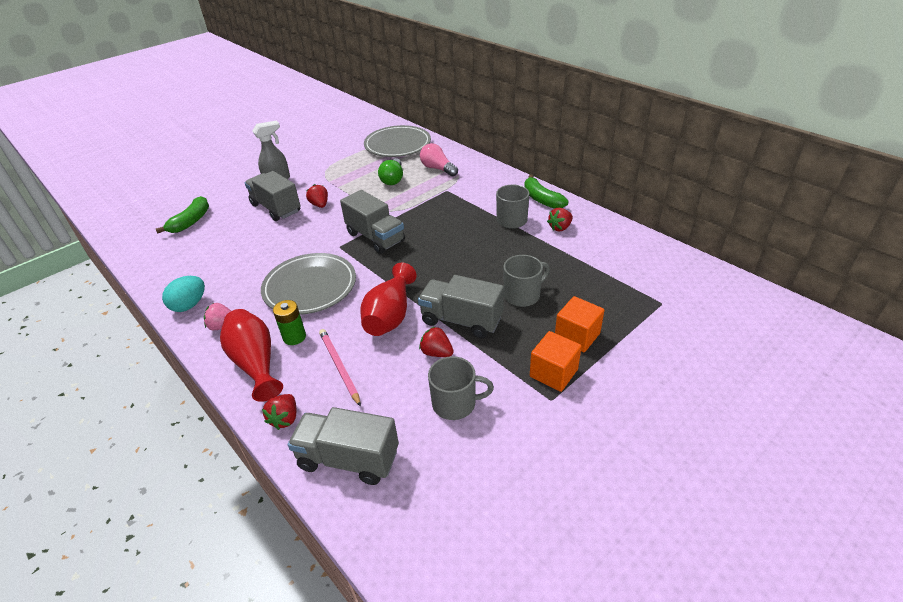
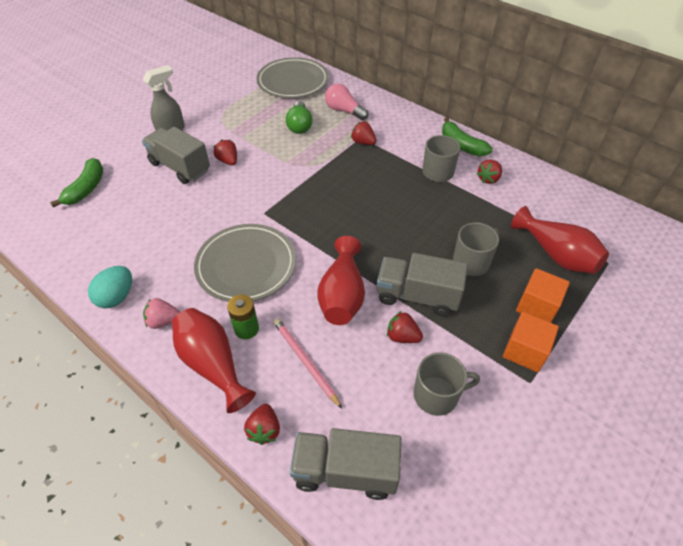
camera: 10 degrees left, 10 degrees up
(375, 237) = (300, 199): grey truck -> none
(448, 194) = (363, 142): none -> red strawberry
(609, 293) = (556, 254): none -> red vase

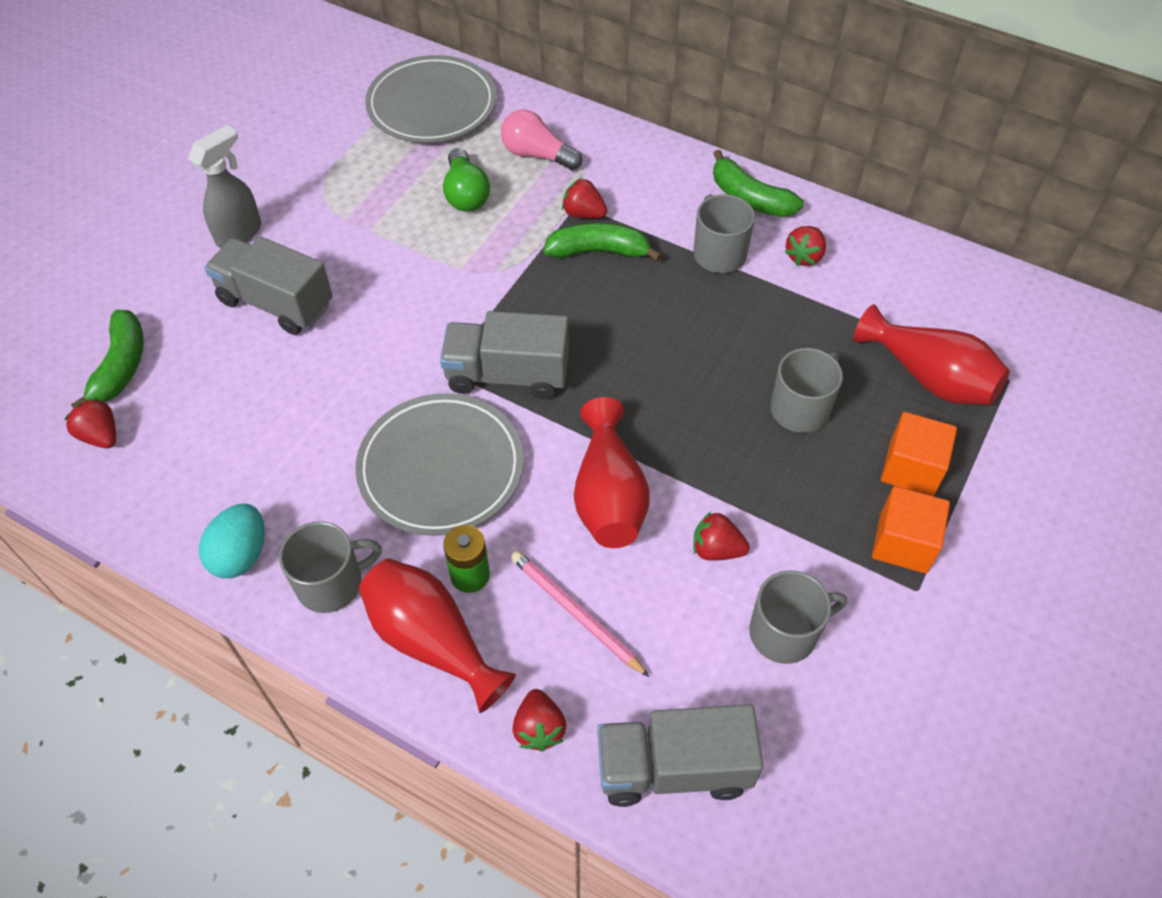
camera: 10 degrees left, 5 degrees up
(163, 321) = (331, 583): pink strawberry -> grey mug
(228, 161) = (358, 280): red strawberry -> red strawberry (101, 435)
(367, 162) = (599, 251): none -> green banana
(417, 296) = (727, 479): grey truck -> grey truck (507, 375)

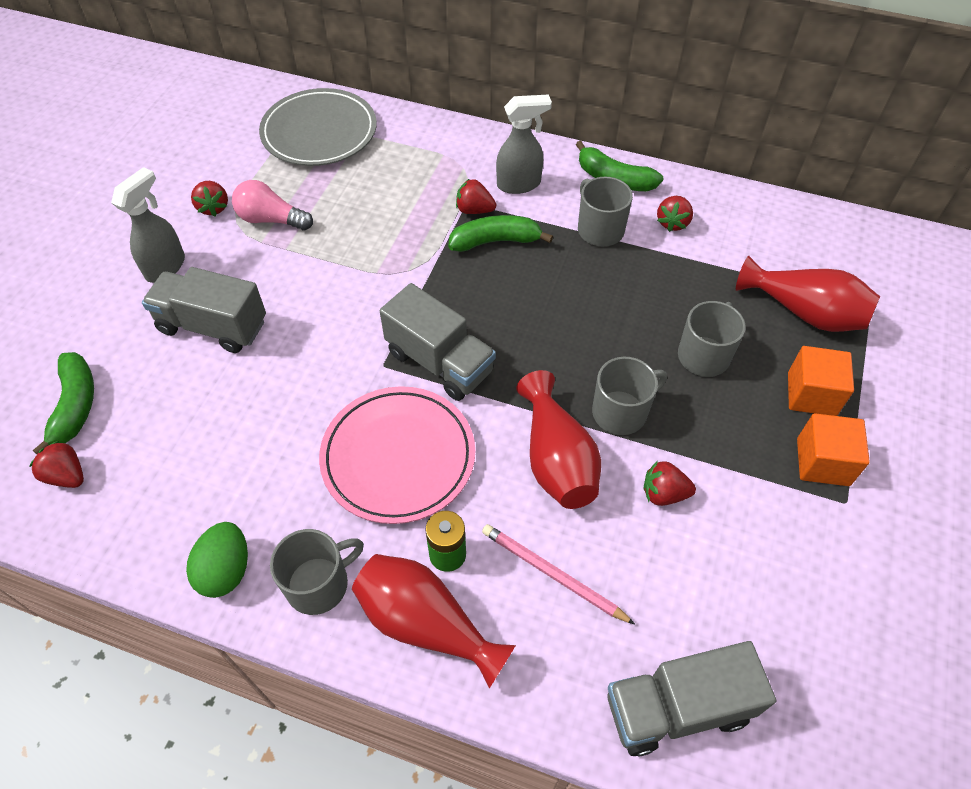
camera: 10 degrees left, 0 degrees up
(241, 555) = (226, 570): turquoise egg -> green egg
(441, 468) = (398, 457): grey plate -> pink plate
(466, 194) = (366, 206): green light bulb -> none
(507, 375) = (440, 362): grey truck -> grey truck turned 135 degrees counterclockwise
(537, 155) = (422, 164): pink light bulb -> pink light bulb (271, 219)
(539, 728) = (545, 692): red strawberry -> red strawberry (213, 207)
(641, 191) = (519, 184): none -> grey spray bottle
(785, 632) = (743, 560): grey mug -> grey mug (621, 412)

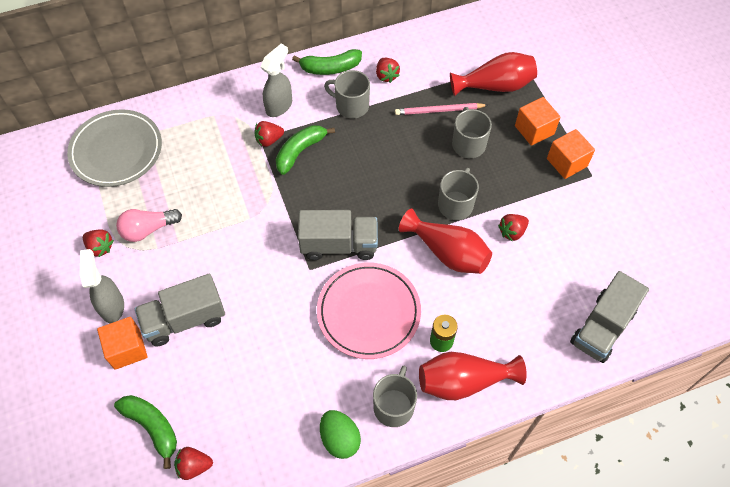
camera: 40 degrees left, 5 degrees up
(135, 315) = (127, 349): none -> orange cube
(552, 574) = (498, 311): pink pencil -> pink pencil (439, 110)

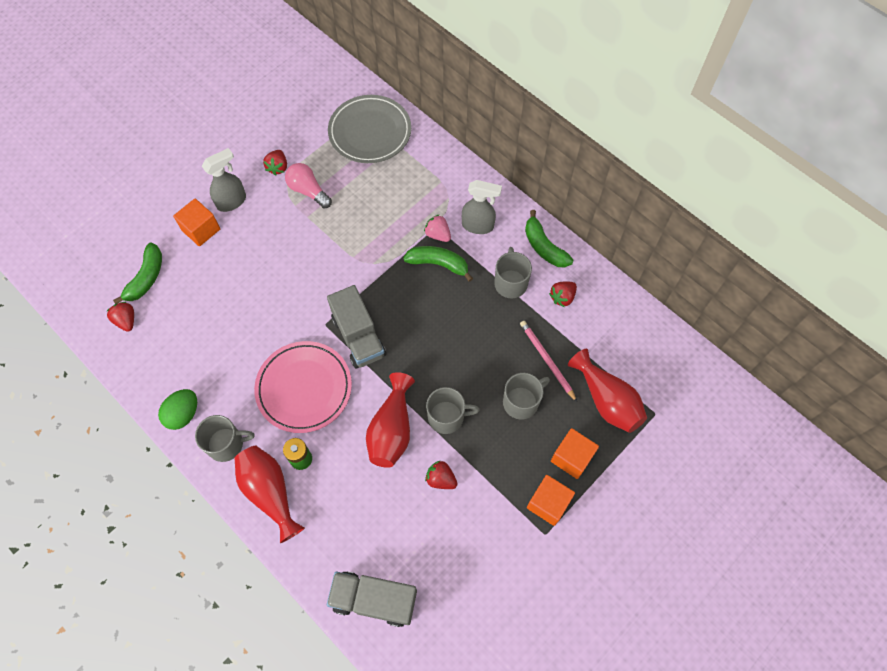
camera: 65 degrees right, 5 degrees up
(185, 319) = (241, 255): grey truck -> none
(269, 140) = (438, 234): red strawberry -> pink strawberry

